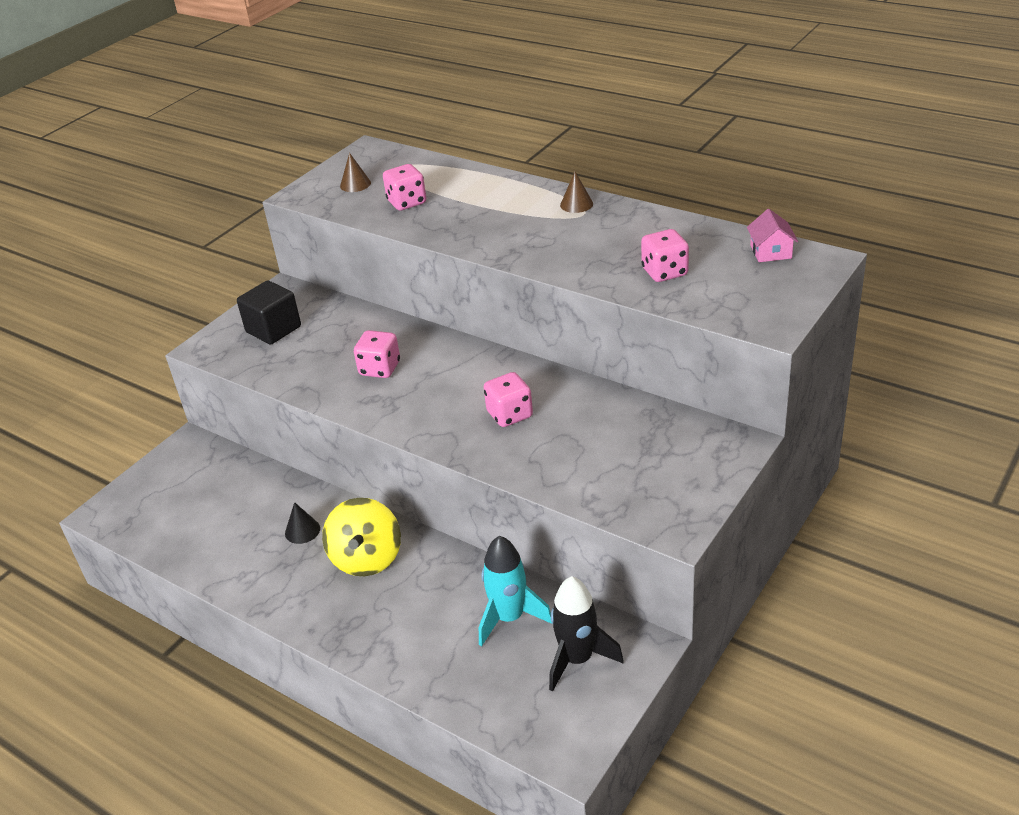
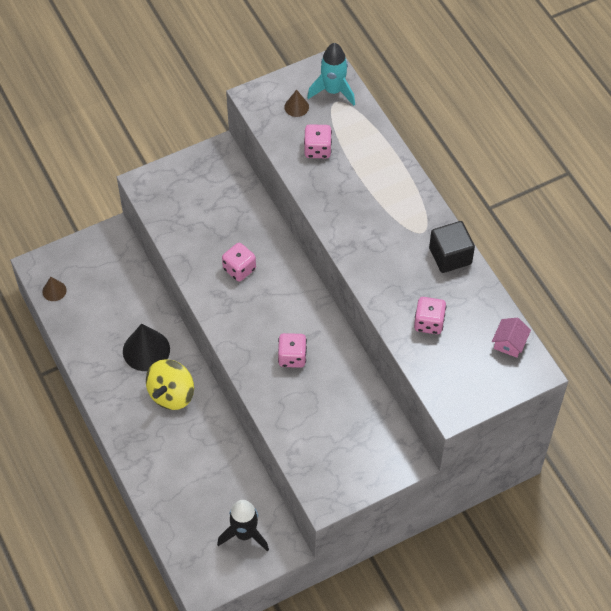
camera: 25 degrees right, 20 degrees up
(273, 329) = (194, 190): black cube -> black cube (450, 256)
(302, 530) = (146, 350): black cone -> black cone, size x1.93
(509, 618) = (226, 485): turquoise rocket -> turquoise rocket (333, 91)
(576, 204) = (425, 218): brown cone -> brown cone (54, 291)

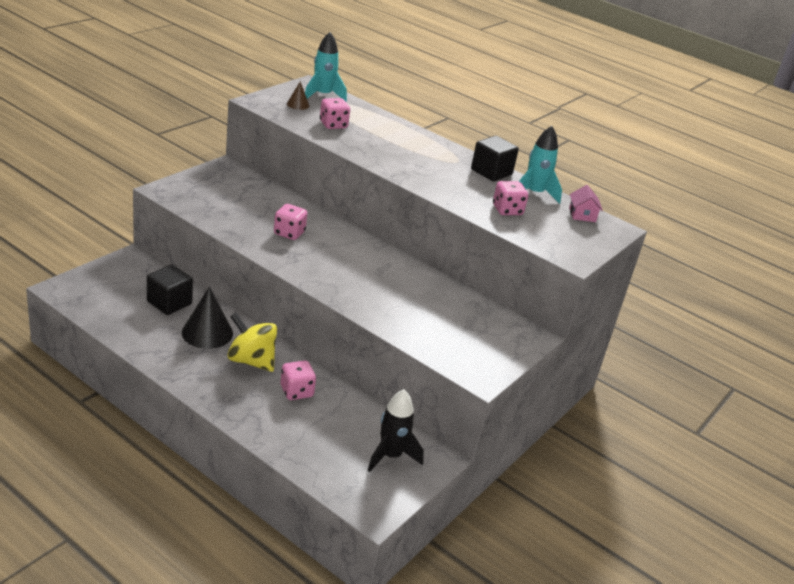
camera: 30 degrees left, 25 degrees down
(54, 291) = (86, 303): brown cone -> none
(126, 304) = (169, 303): none -> black cube
(171, 394) = (251, 361): yellow spinning top -> yellow spinning top turned 120 degrees clockwise
(292, 357) = (377, 283): pink dice -> pink dice (296, 391)
(477, 300) = (534, 193): none -> turquoise rocket

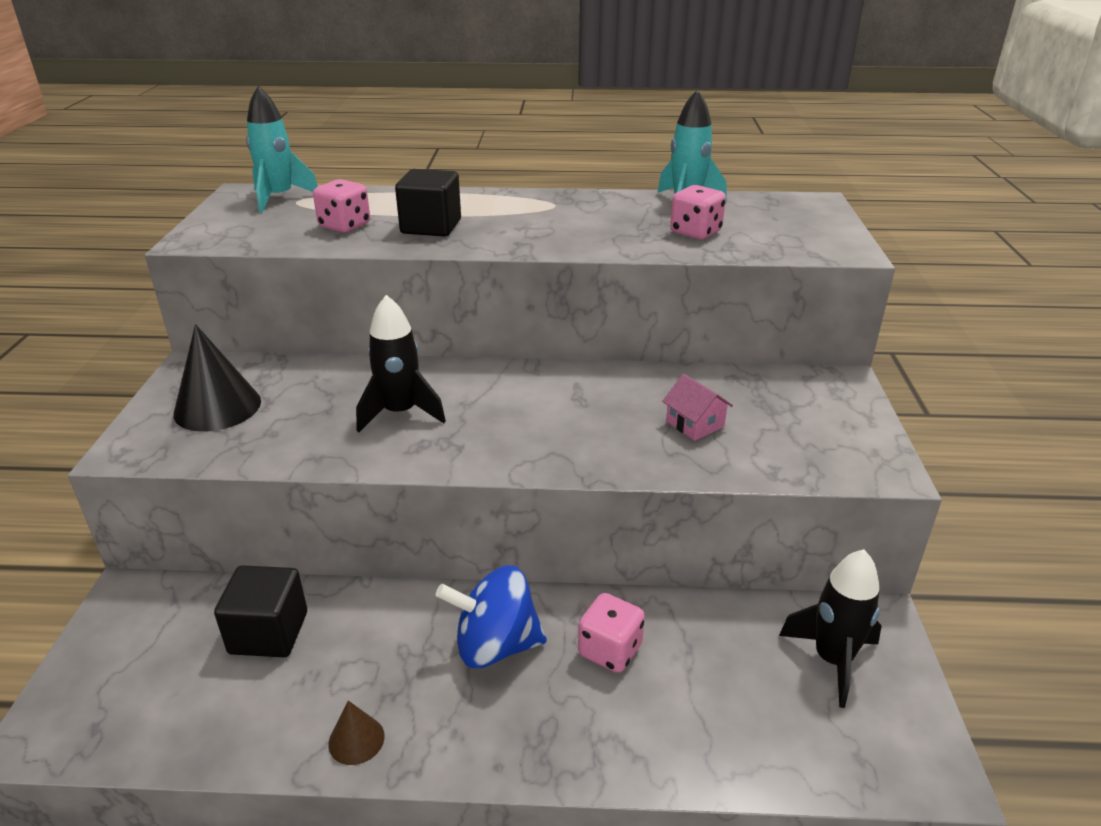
camera: 30 degrees left, 0 degrees up
(207, 332) = (381, 644): black cone -> black cone (217, 407)
(251, 361) = (495, 645): yellow spinning top -> blue spinning top
(289, 233) = (400, 413): pink dice -> black rocket
(298, 104) = (260, 221): brown cone -> brown cone (356, 740)
(491, 172) = (608, 201): black cube -> black cube (431, 227)
(582, 215) = (765, 203): pink house -> pink house (695, 424)

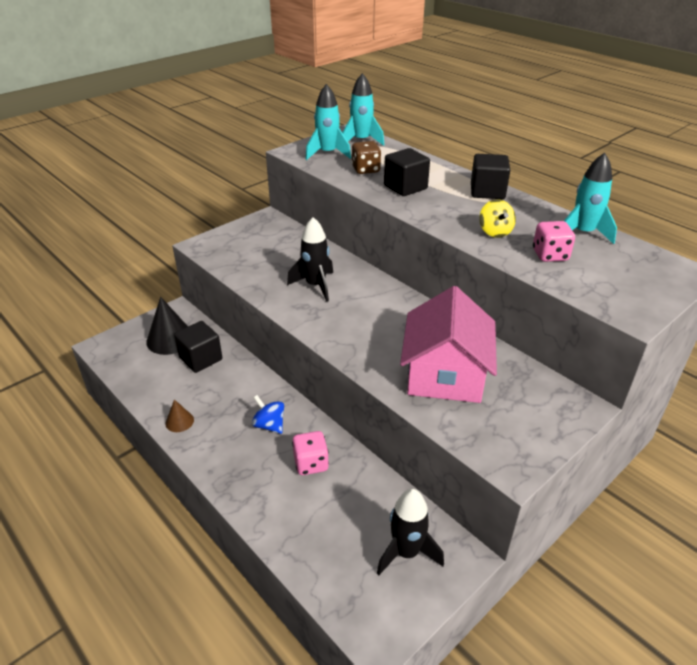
camera: 45 degrees right, 5 degrees up
(217, 407) = (251, 242): black cone -> black cone (170, 339)
(255, 226) = (327, 153): none -> turquoise rocket
(345, 226) = (365, 169): pink dice -> brown dice
(495, 645) = (269, 425): blue spinning top -> blue spinning top, size x0.63
(531, 200) = (487, 191): none -> black cube
(609, 233) = (495, 232): none -> yellow spinning top
(695, 424) = (445, 374): pink house -> pink house, size x2.46

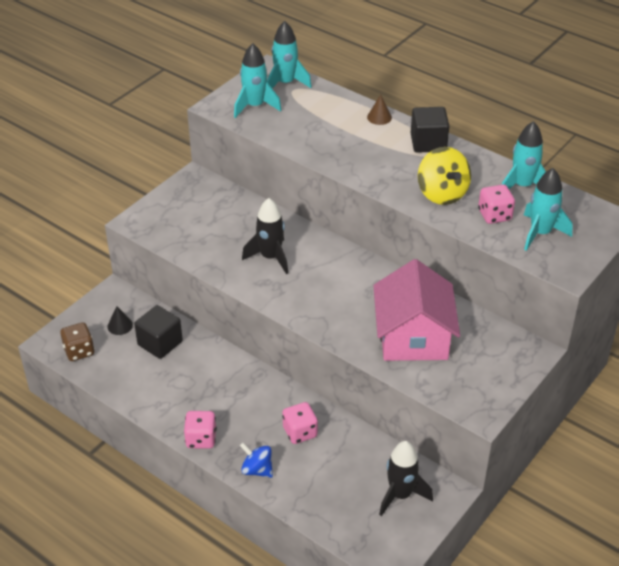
camera: 10 degrees left, 5 degrees up
(170, 339) = (120, 325): black cone -> black cone, size x0.52
(179, 421) = (163, 410): brown cone -> brown cone (379, 117)
(206, 456) = (201, 439): none -> pink dice
(269, 425) = (251, 402): blue spinning top -> blue spinning top (257, 470)
(365, 169) = (301, 125): brown dice -> brown dice (79, 351)
(405, 187) = (346, 145): black cube -> none
(495, 232) = (442, 194): yellow spinning top -> yellow spinning top, size x1.60
(601, 276) = (540, 233): none -> turquoise rocket

